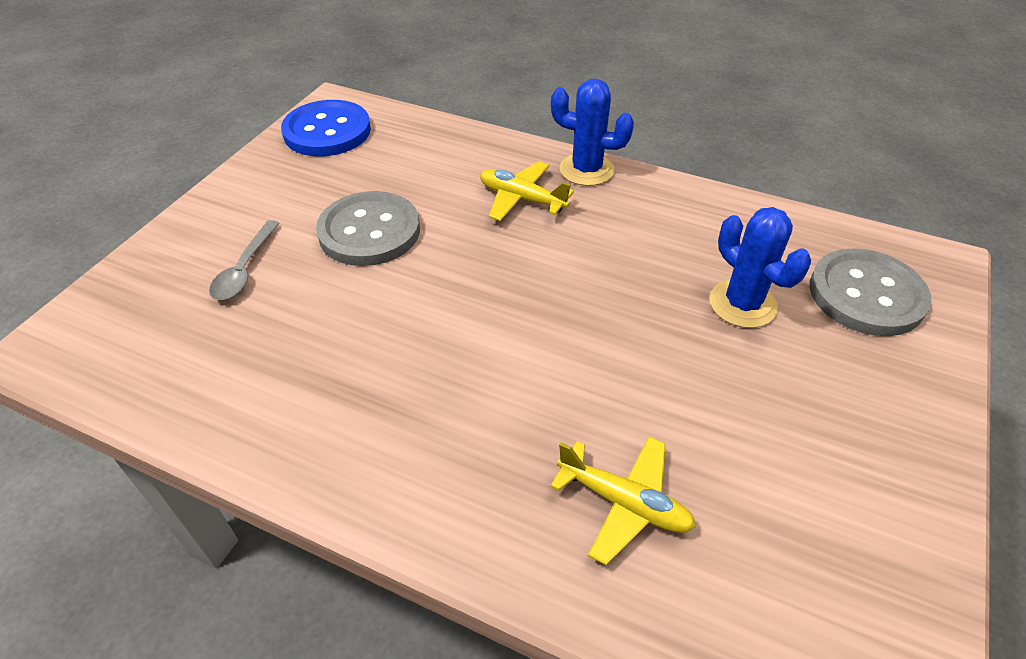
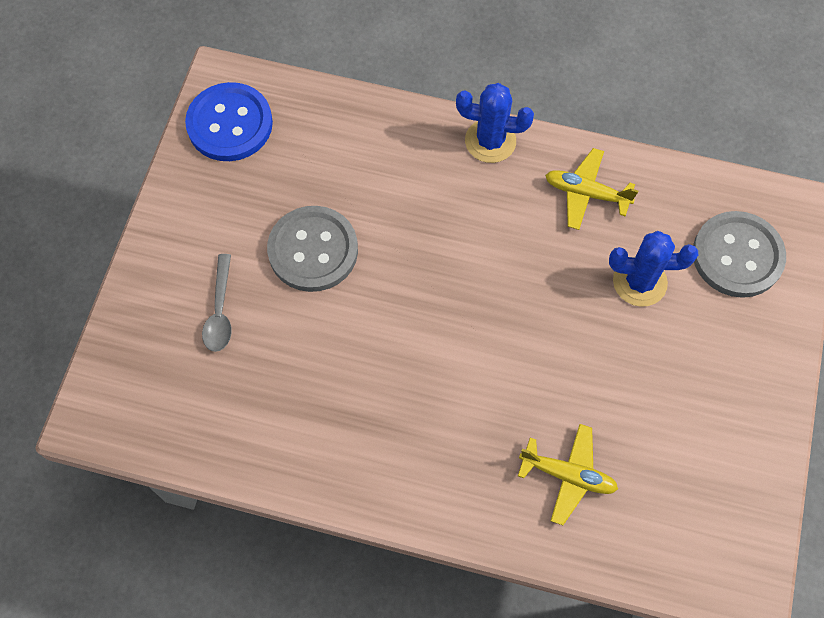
camera: 10 degrees left, 20 degrees up
(522, 199) = (438, 189): yellow plane -> yellow plane (586, 193)
(742, 304) = (639, 282): blue cactus -> blue cactus turned 45 degrees counterclockwise

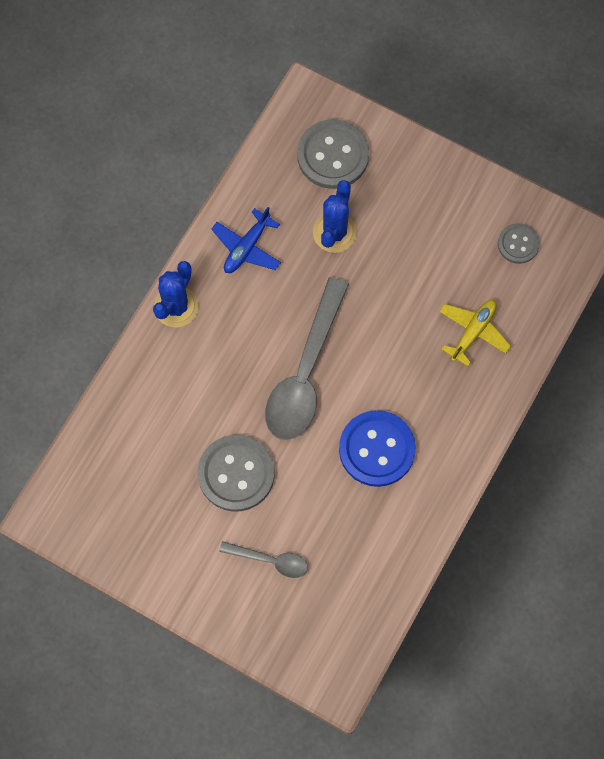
camera: 75 degrees left, 5 degrees up
(230, 124) = (92, 517): blue button -> blue button (377, 449)
(453, 292) = (305, 373): none -> grey spoon
(586, 193) = (247, 247): yellow plane -> blue plane
(707, 505) = (518, 244): none -> grey button

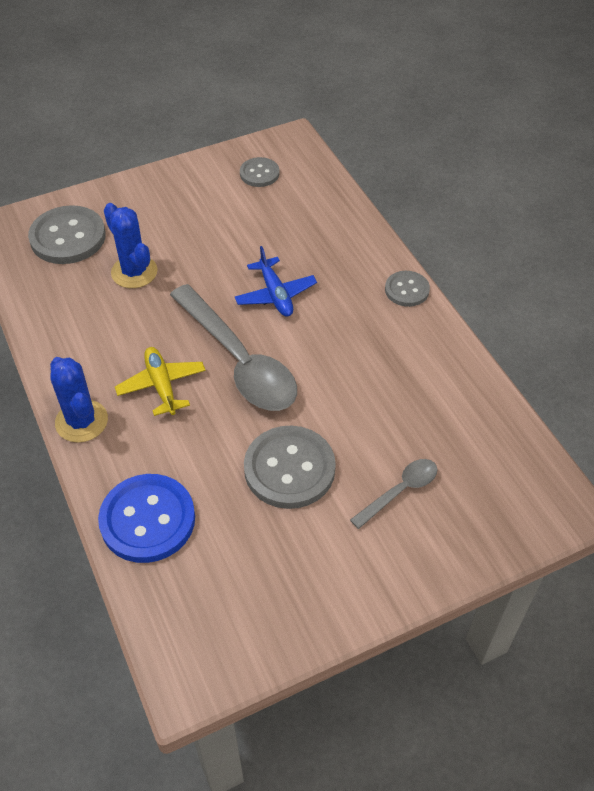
camera: 55 degrees left, 20 degrees down
(247, 247) = (83, 337): blue plane -> blue plane (275, 294)
(377, 449) = (355, 350): blue button -> blue button (147, 520)
(469, 449) = (407, 290): none -> grey button
(473, 332) = (306, 235): yellow plane -> yellow plane (162, 385)

